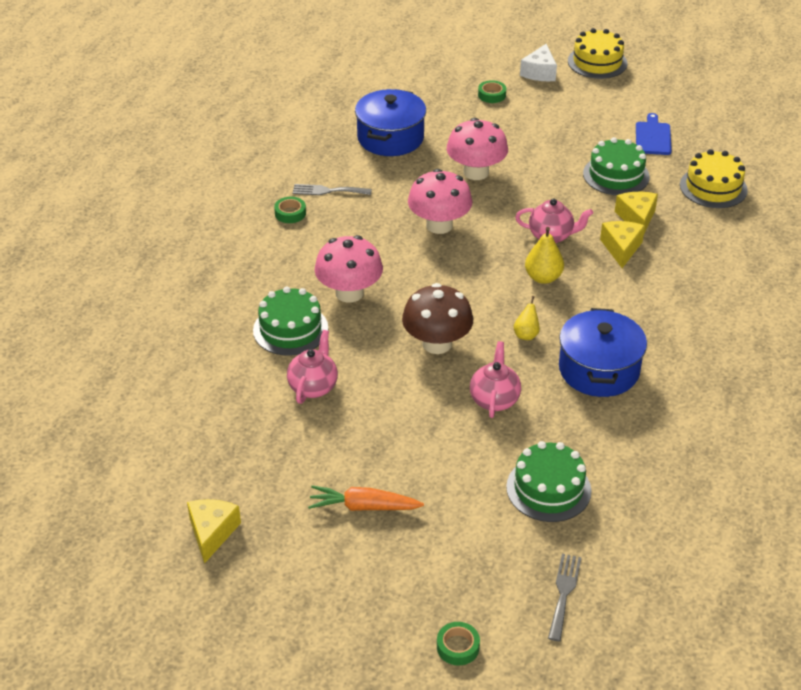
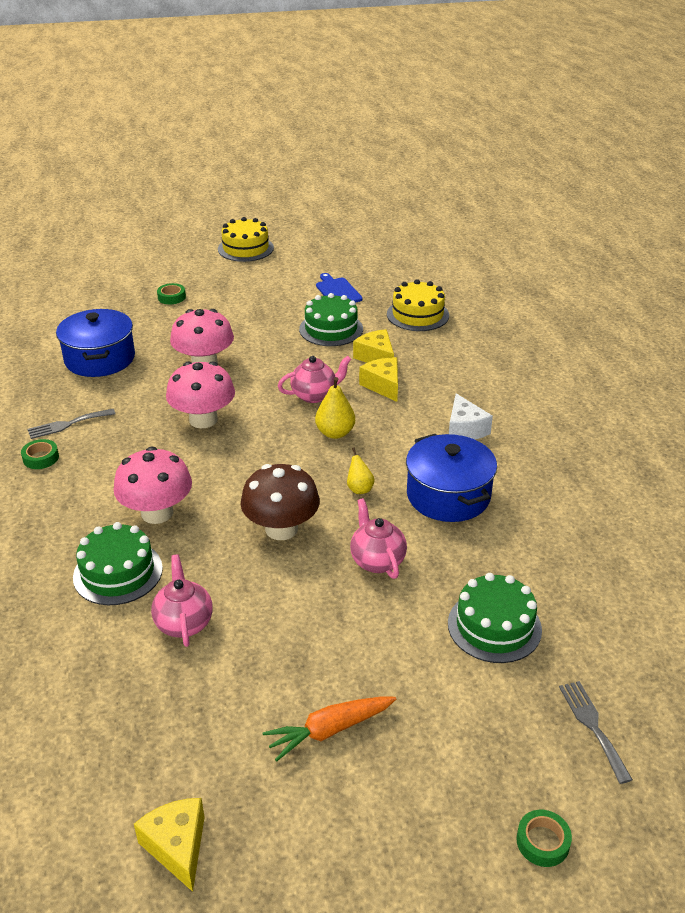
camera: 30 degrees left, 5 degrees down
(539, 72) = (201, 269): white cheese -> white cheese (465, 429)

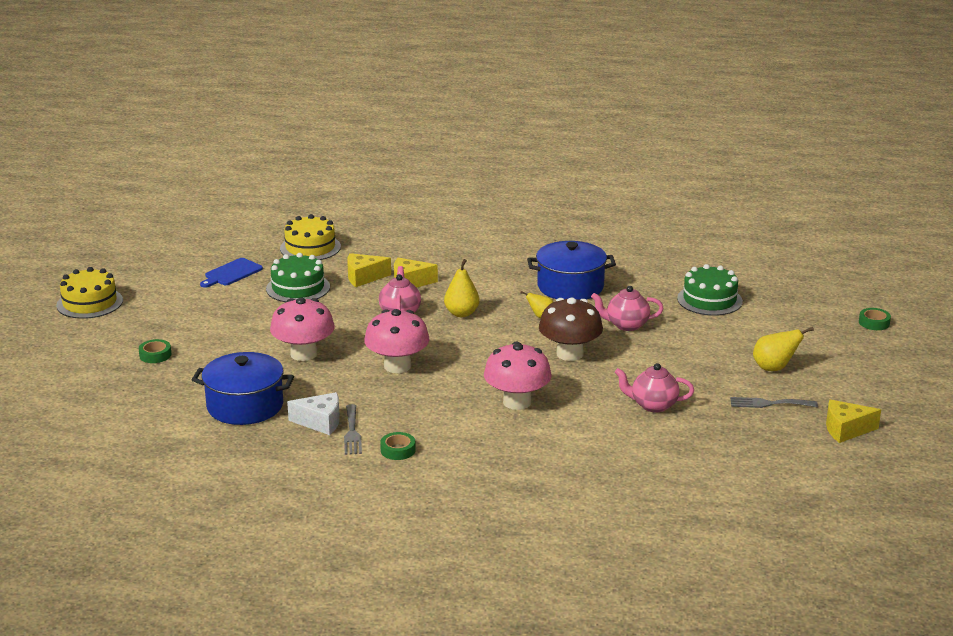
camera: 70 degrees left, 10 degrees down
(118, 572) = (582, 426): green cake -> none
(329, 730) = (774, 368): orange carrot -> yellow pear
(337, 291) = (231, 273): blue cutting board -> blue cutting board turned 45 degrees counterclockwise
(465, 429) = (495, 264): white cheese -> white cheese (320, 422)
(592, 726) = (801, 291): grey fork -> grey fork (769, 403)

